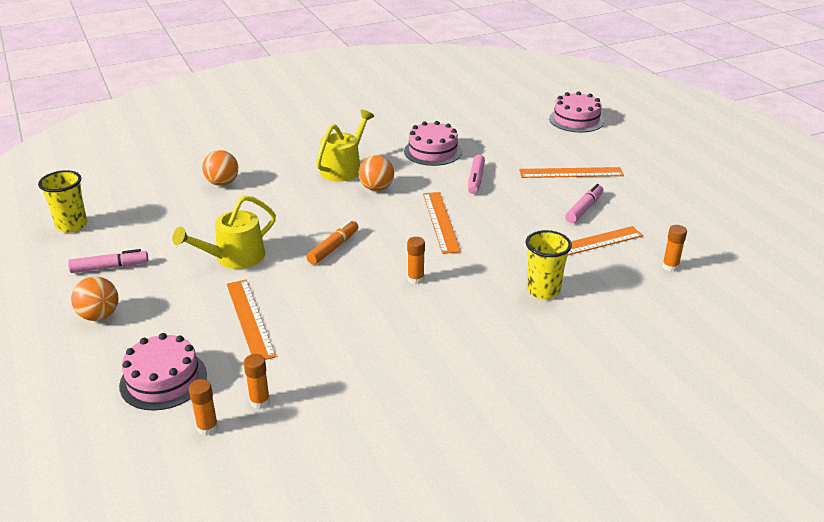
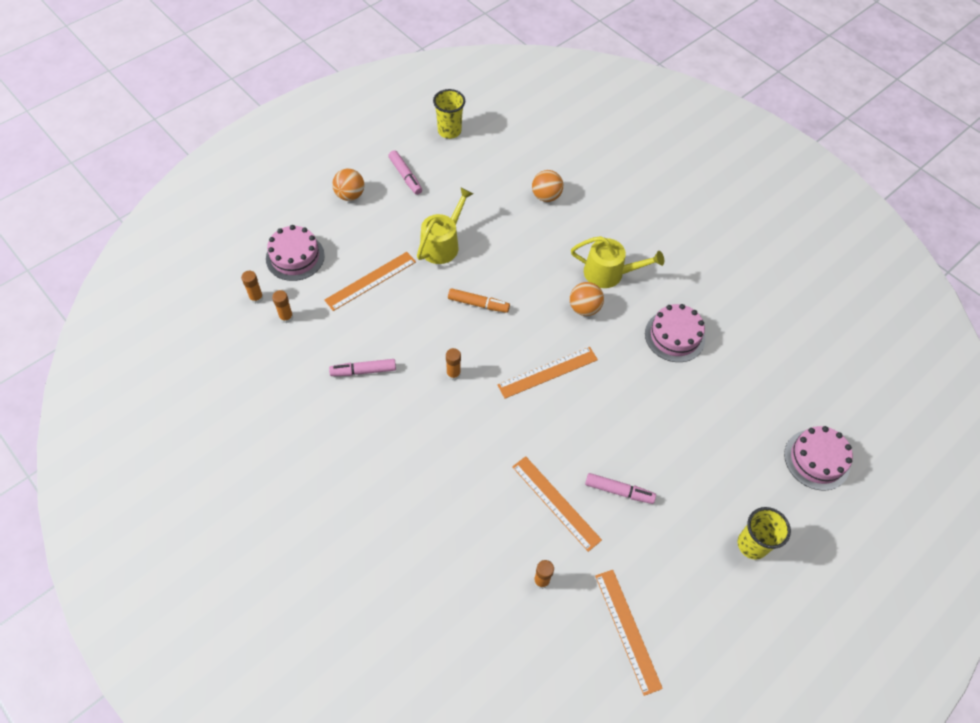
camera: 70 degrees right, 25 degrees up
(235, 257) = (442, 244): yellow watering can -> yellow watering can turned 90 degrees clockwise
(476, 179) = (635, 385): pink marker -> pink marker (363, 371)
(543, 290) = (467, 474): yellow cup -> yellow cup (752, 544)
(571, 173) = (687, 470): orange ruler -> orange ruler (627, 630)

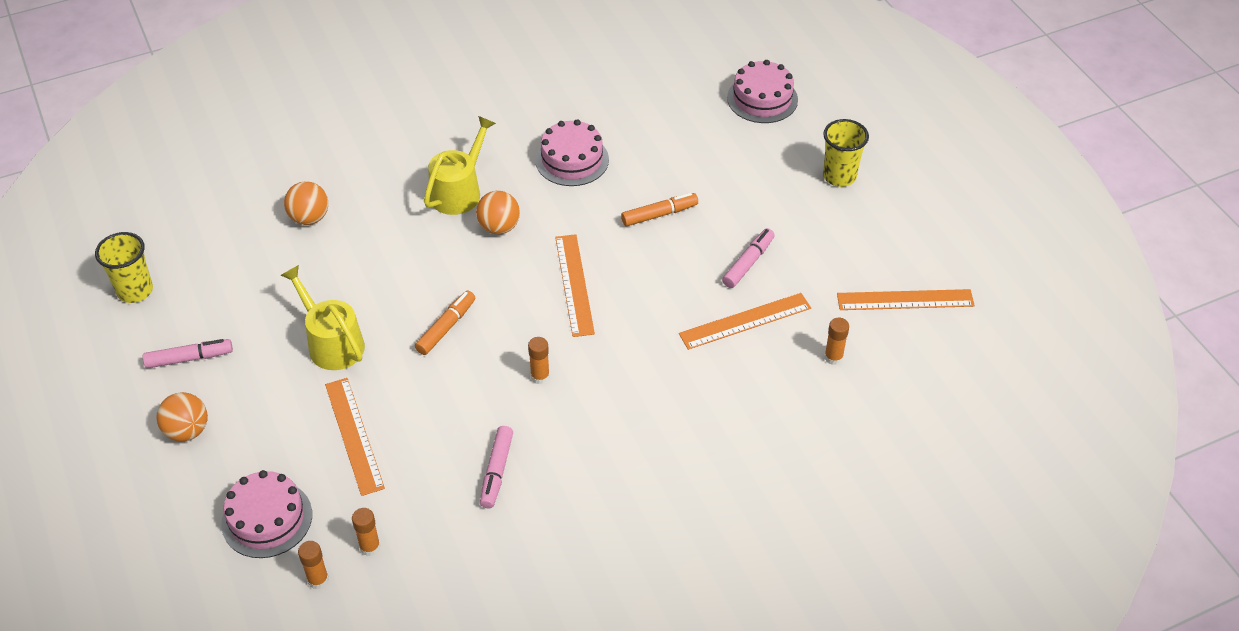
camera: 70 degrees left, 10 degrees down
(643, 412) = (659, 214): none -> orange marker

